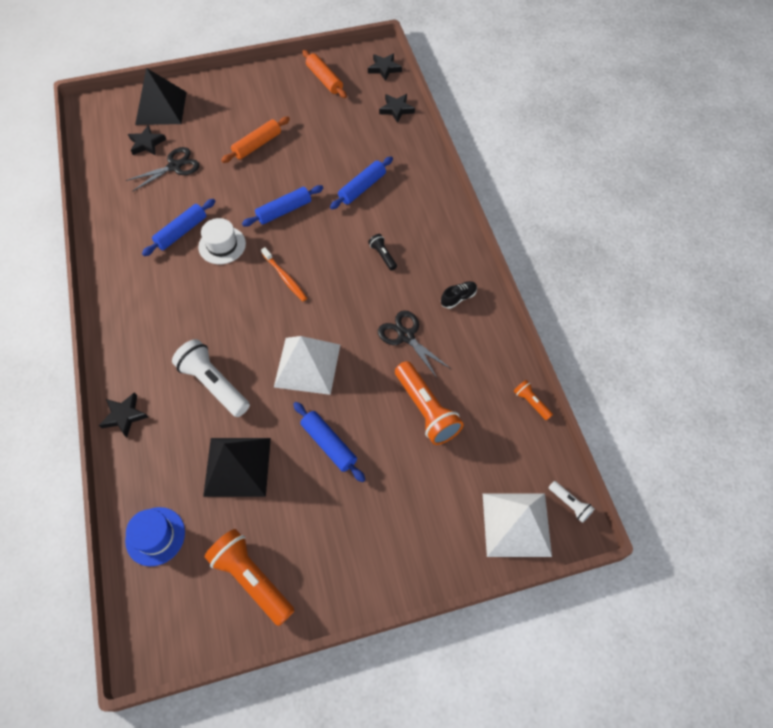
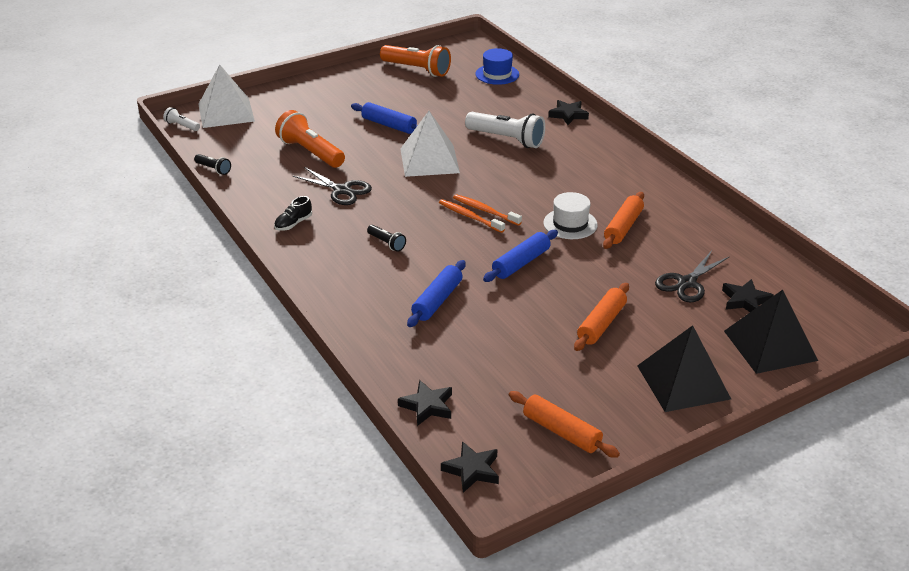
camera: 165 degrees right, 25 degrees down
(181, 232) = (623, 227): blue rolling pin -> orange rolling pin
(237, 466) = (457, 106): black pyramid -> black pyramid (683, 382)
(301, 273) = (470, 217): none -> orange toothbrush
(531, 402) = (213, 169): orange flashlight -> black flashlight

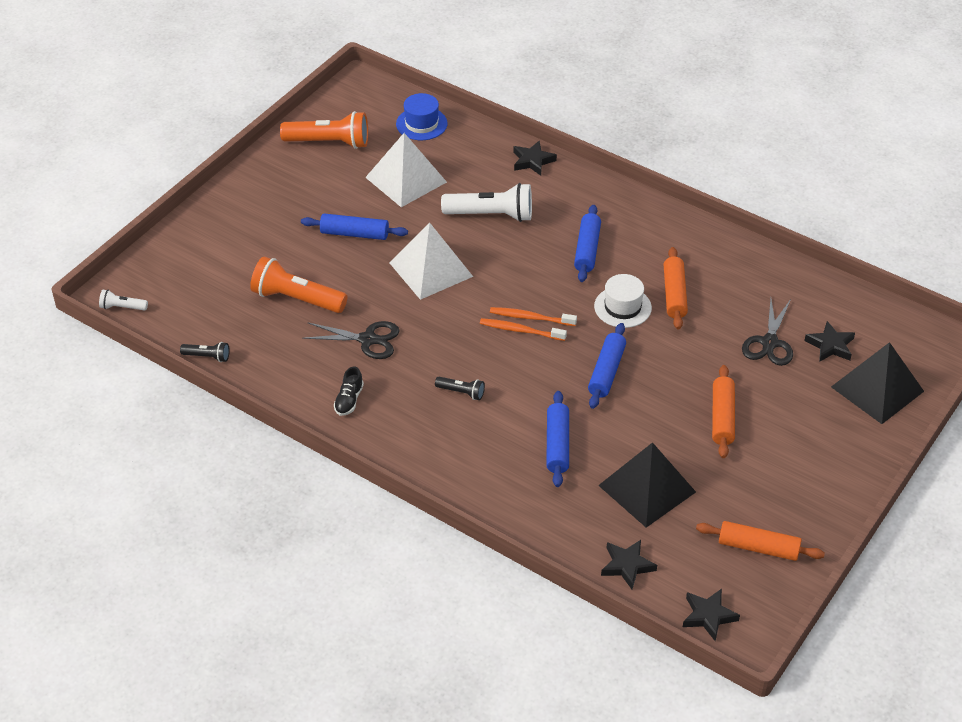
camera: 25 degrees left, 10 degrees up
(226, 112) = (158, 271): white pyramid -> white pyramid (406, 179)
(569, 179) = (587, 249): none -> blue rolling pin
(683, 382) = (827, 455): black pyramid -> black pyramid (647, 488)

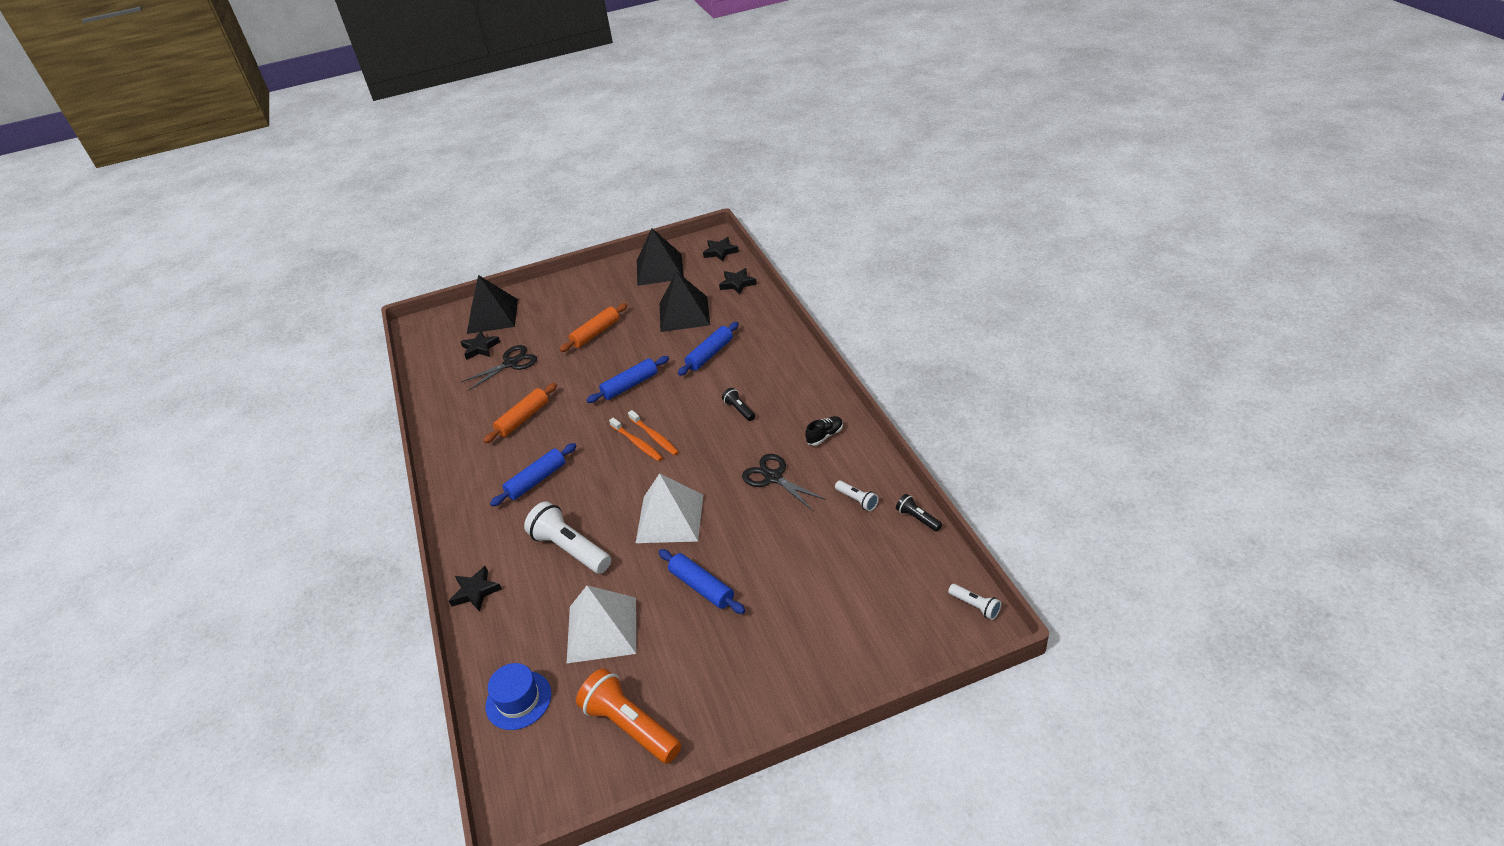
camera: 140 degrees left, 5 degrees down
(273, 350) = (857, 500): none -> white flashlight
(296, 299) = (804, 541): orange flashlight -> none
(622, 307) = (567, 424): white hat -> none
(758, 547) = (659, 269): orange rolling pin -> black pyramid

